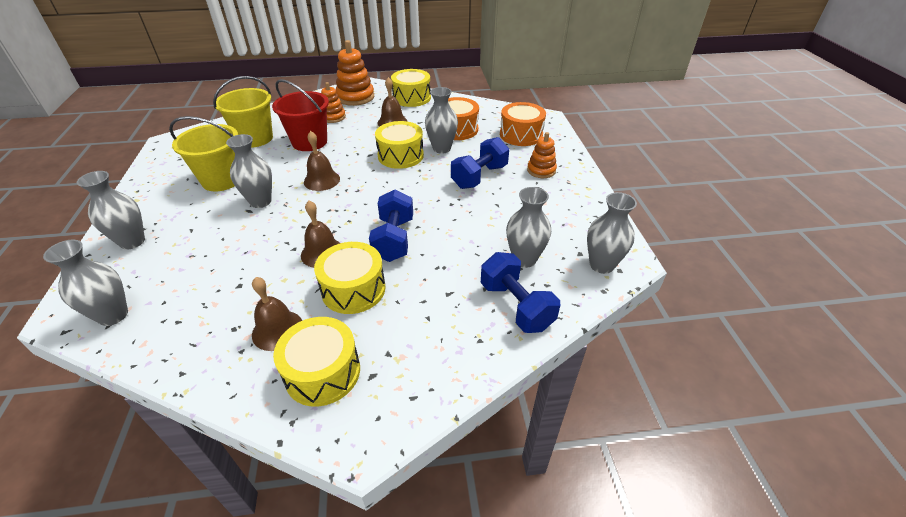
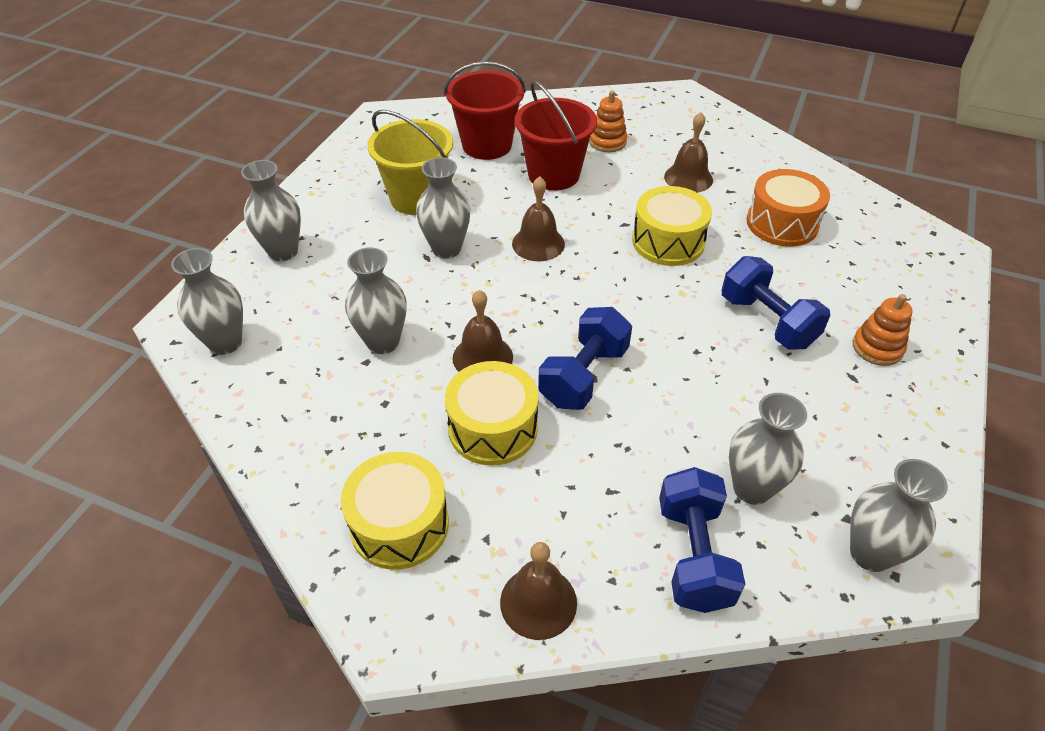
camera: 30 degrees right, 5 degrees up
(255, 138) = (487, 145): yellow bucket -> red bucket
(277, 330) = (378, 443): brown bell -> brown bell (538, 602)
(355, 97) = (657, 115): orange stacking toy -> none
(411, 98) = (743, 142): yellow drum -> none
(441, 148) = (737, 250): grey vase -> grey vase (383, 342)
(479, 176) = (767, 321): blue dumbbell -> blue dumbbell turned 75 degrees clockwise
(521, 135) = (884, 269): orange drum -> none

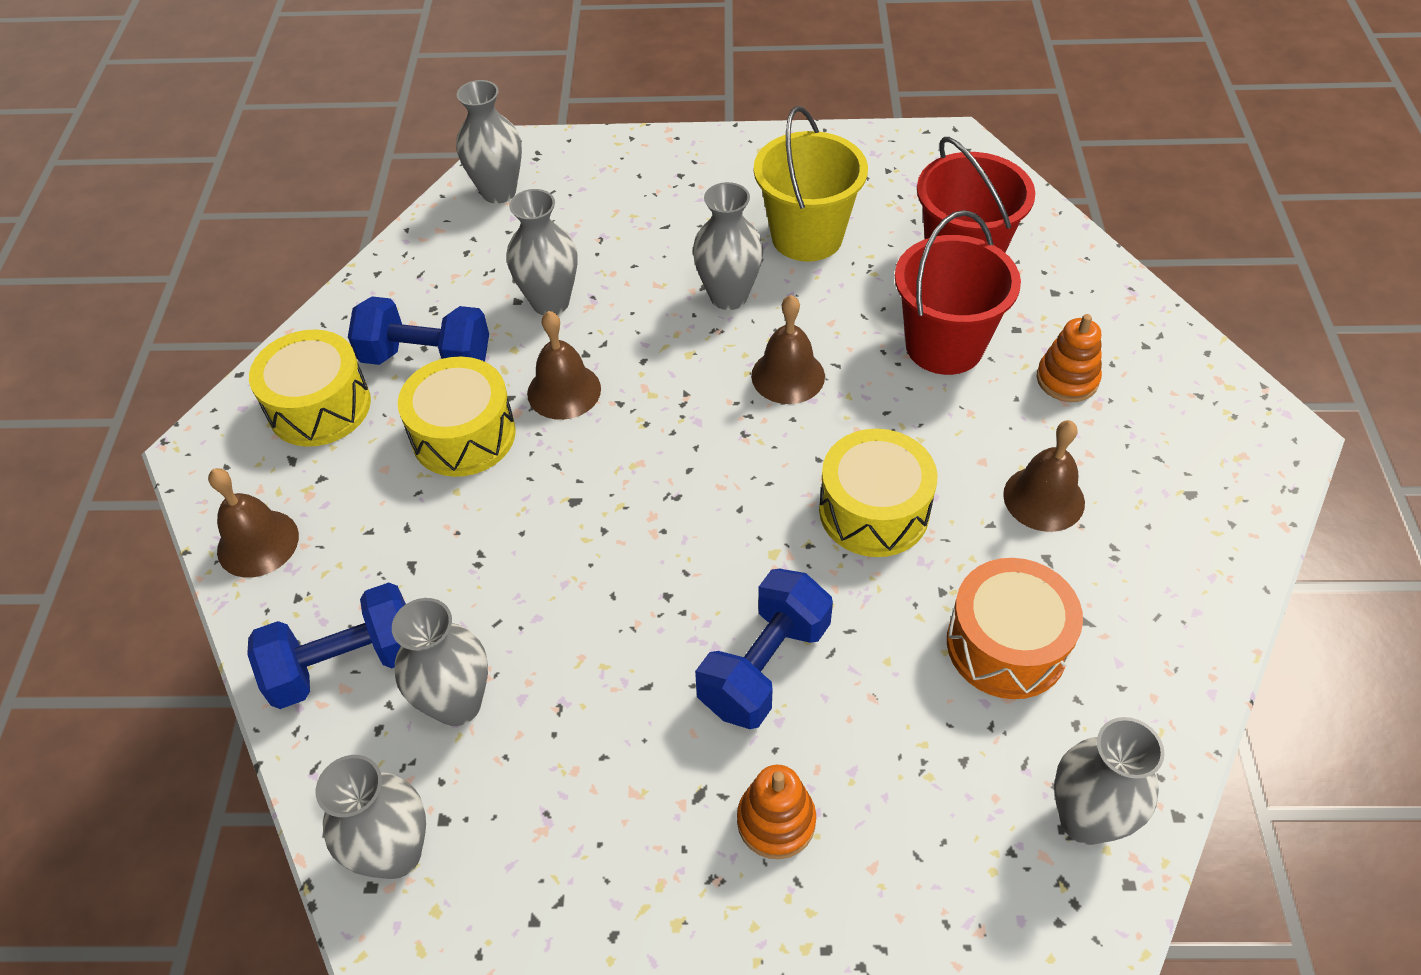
camera: 70 degrees right, 5 degrees up
(283, 251) = (650, 172): grey vase -> grey vase (1085, 819)
(584, 376) = (573, 491): blue dumbbell -> blue dumbbell (427, 358)

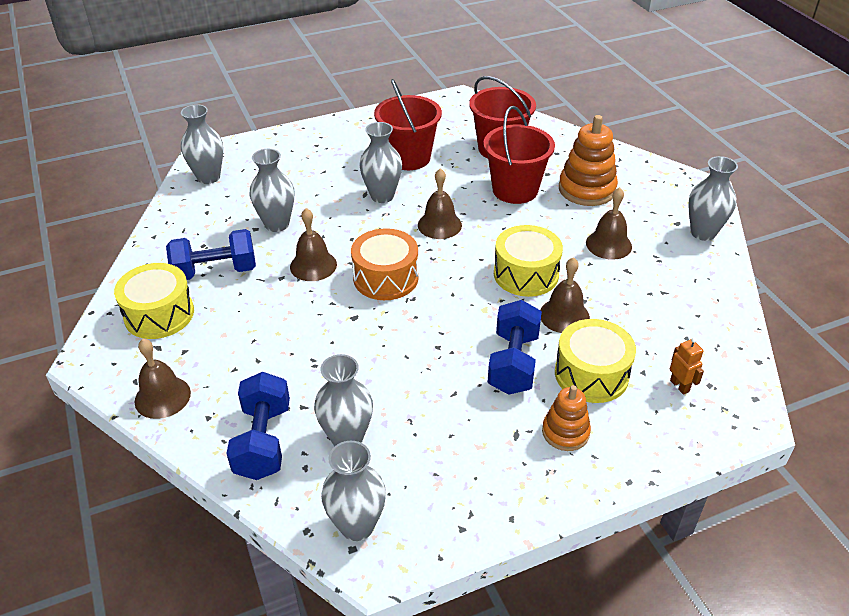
camera: 25 degrees left, 10 degrees down
(346, 664) = (263, 441): blue dumbbell -> blue dumbbell turned 45 degrees counterclockwise
(463, 435) = (264, 303): yellow drum -> yellow drum (591, 374)
(807, 236) = (408, 158): yellow bucket -> red bucket
(893, 608) = (564, 315): none -> brown bell
(1006, 644) = (631, 314): orange drum -> orange drum (386, 278)
(1010, 810) = (679, 386): none -> orange robot
(1067, 379) = (587, 189): orange stacking toy -> orange stacking toy, size x1.64
(1085, 819) = (717, 377): grey vase -> grey vase (703, 233)

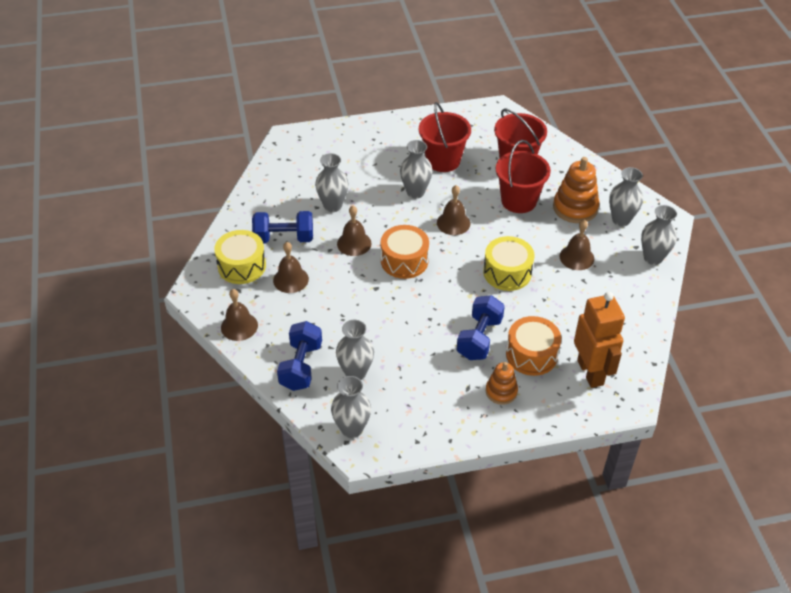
camera: 10 degrees right, 5 degrees up
(208, 177) = (287, 158): grey vase -> grey vase (621, 220)
(564, 315) = (526, 309): brown bell -> brown bell (290, 279)
(591, 374) = (531, 355): yellow drum -> orange drum
(679, 386) = (591, 372): orange robot -> orange robot, size x2.48

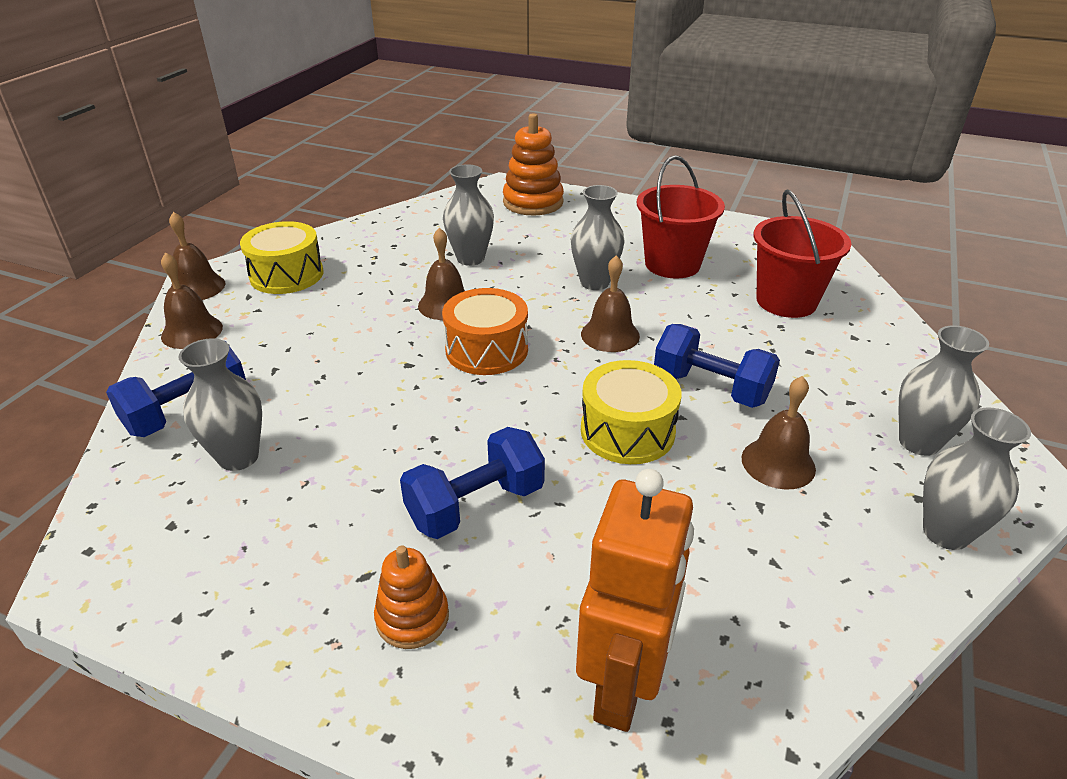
camera: 35 degrees right, 10 degrees down
(284, 238) = (370, 267): blue dumbbell -> blue dumbbell (710, 388)
(290, 279) = (318, 310): brown bell -> brown bell (197, 287)
(352, 429) = (122, 535): grey vase -> none
(518, 201) = (744, 347): red bucket -> none
(531, 355) = (537, 582): orange drum -> none
(575, 208) = (838, 392): orange stacking toy -> orange stacking toy (533, 202)

